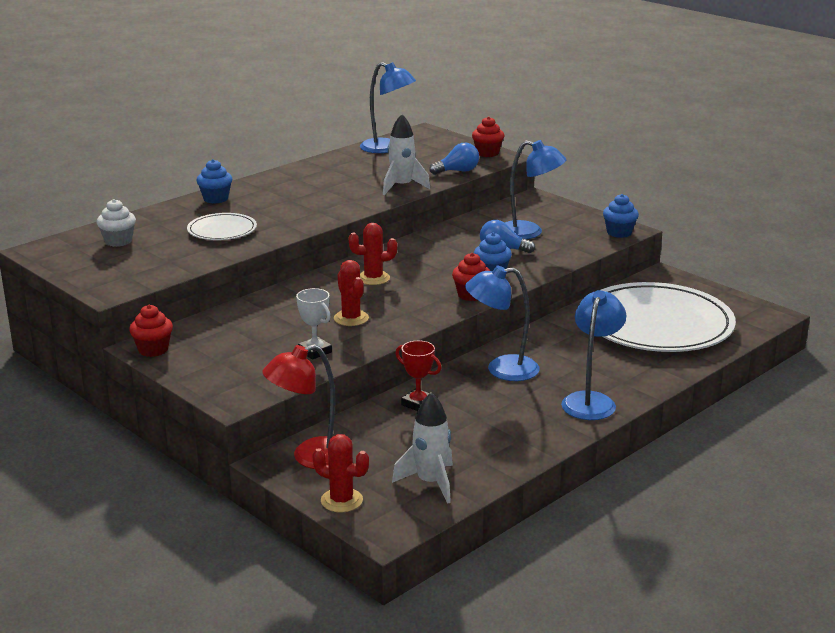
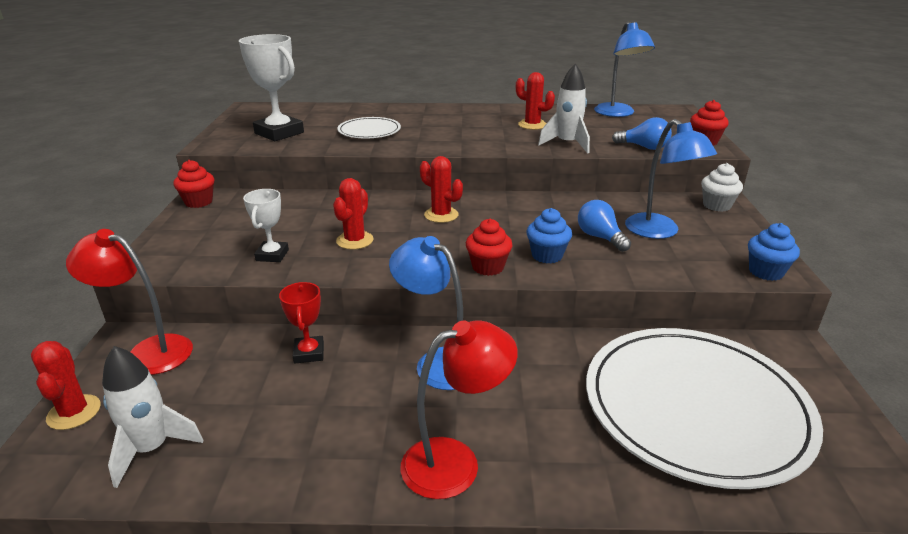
camera: 45 degrees right, 5 degrees up
(118, 241) = (298, 117): white cupcake -> white cupcake (716, 205)
(144, 260) = (279, 133): none -> white trophy
(215, 199) = (416, 110): blue cupcake -> none
(344, 180) = (532, 125): none -> red cactus
(591, 400) = (455, 461): blue lamp -> red lamp

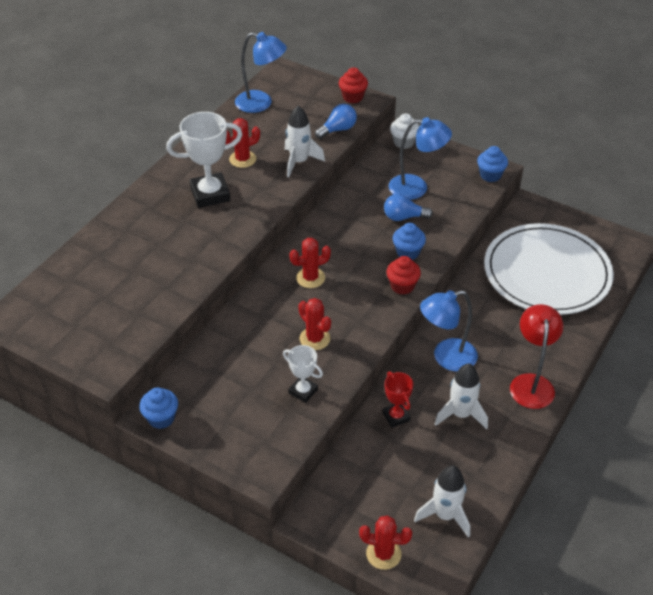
camera: 60 degrees left, 15 degrees up
(148, 352) = (336, 505): red lamp -> none
(199, 202) = (161, 418): red cupcake -> blue cupcake
(279, 133) = (115, 317): white trophy -> white trophy (210, 194)
(309, 353) = (396, 416): red trophy -> red trophy turned 45 degrees clockwise
(345, 406) = (461, 414): none -> white rocket
(369, 131) = (166, 257): white plate -> none

